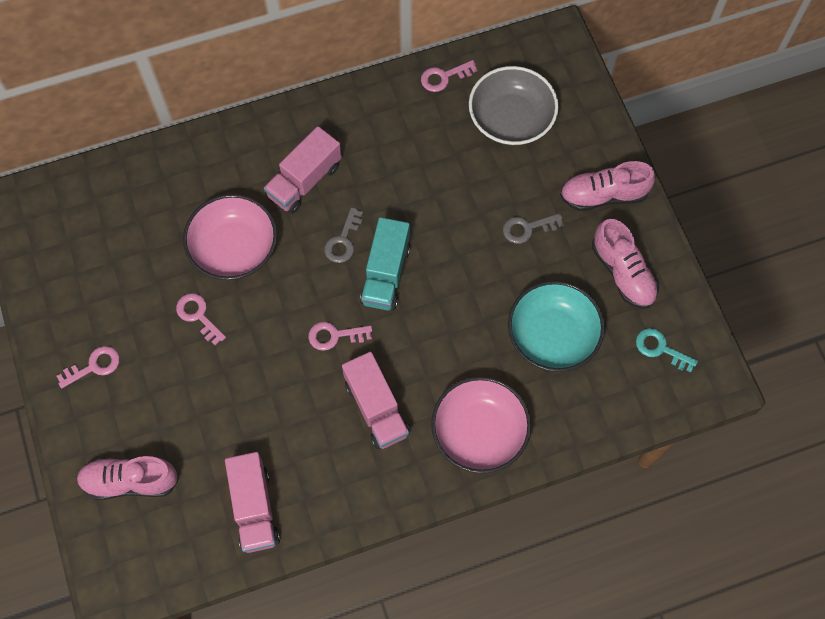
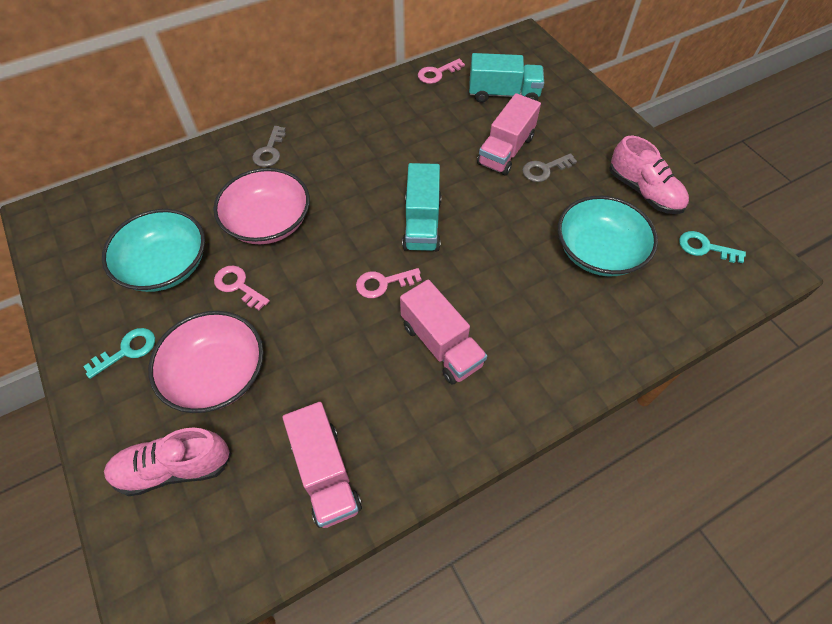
camera: 10 degrees left, 10 degrees down
(94, 366) = (127, 350): pink key -> turquoise key
(132, 282) = (165, 265): none -> turquoise bowl
(304, 181) = (329, 160): pink truck -> pink truck (506, 150)
(343, 241) = (374, 202): grey key -> grey key (270, 151)
(479, 432) = (555, 350): pink bowl -> pink bowl (217, 374)
(511, 119) = (503, 94): grey bowl -> turquoise truck
(603, 195) = (603, 136): pink shoe -> none

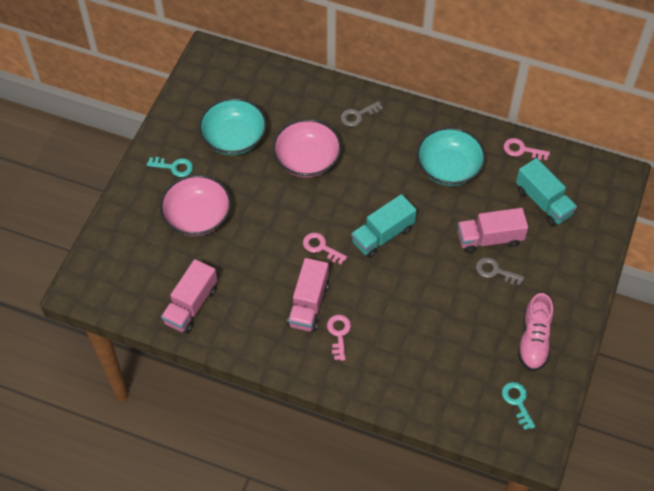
camera: 50 degrees right, 0 degrees up
(174, 468) = (138, 240): pink shoe -> none
(238, 286) = (254, 181): pink key -> pink key (339, 333)
(598, 251) = (454, 343): turquoise bowl -> turquoise bowl (449, 167)

